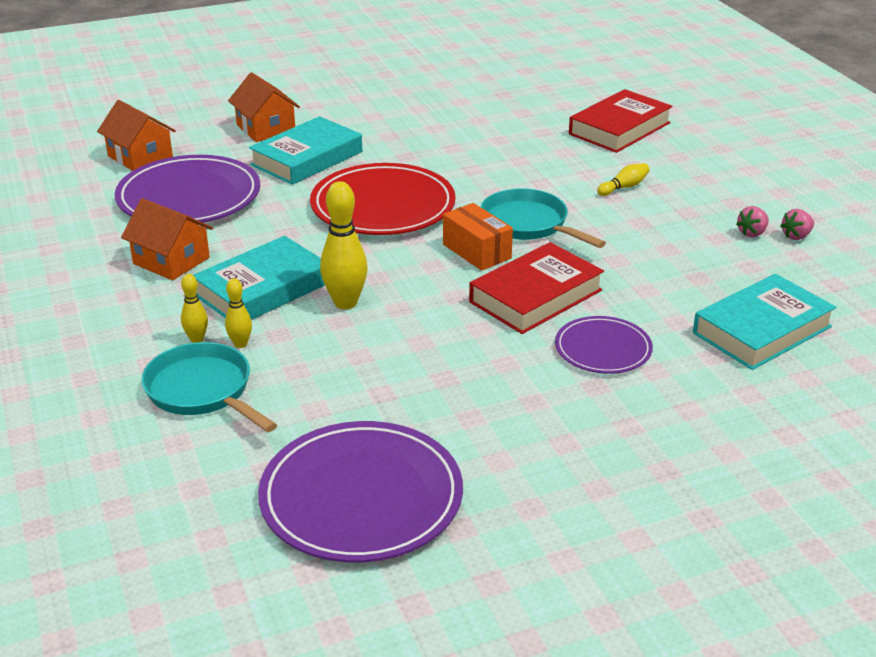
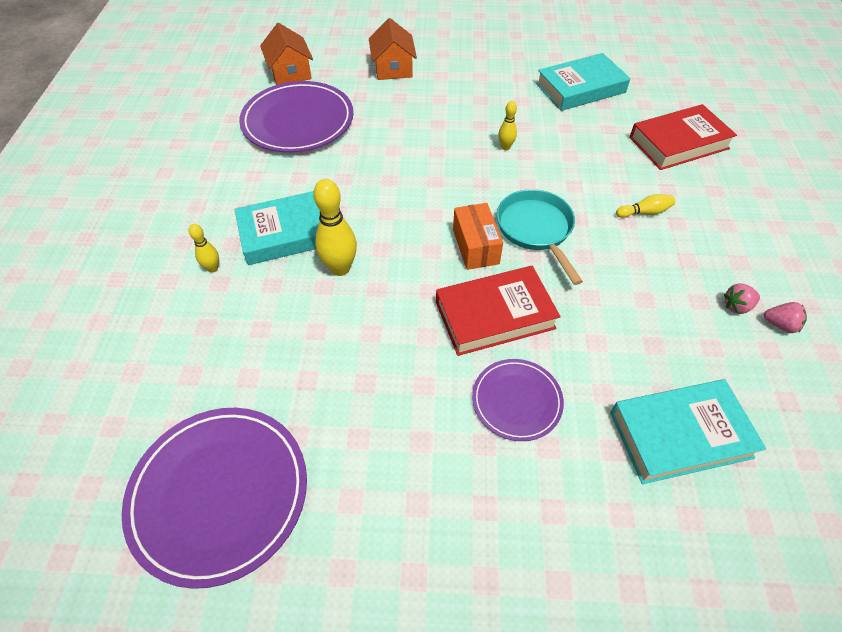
camera: 25 degrees right, 20 degrees up
(171, 260) = (246, 181): orange house -> none
(203, 391) = (183, 325): turquoise pan -> none
(240, 344) = (239, 285): yellow bowling pin -> yellow bowling pin (505, 147)
(307, 158) = (404, 106): turquoise book -> turquoise book (580, 88)
(383, 206) = (431, 173): red plate -> none
(796, 236) = (780, 325): pink strawberry -> pink strawberry turned 150 degrees counterclockwise

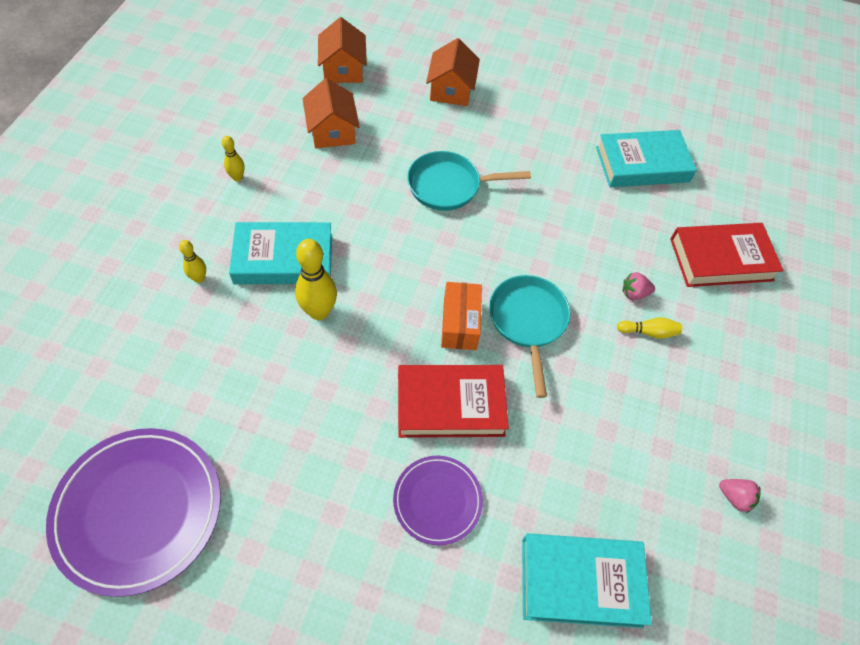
camera: 10 degrees right, 5 degrees up
(298, 121) = (332, 131): purple plate -> orange house
(421, 140) = (449, 186): none -> turquoise pan
(505, 147) = (533, 217): yellow bowling pin -> yellow bowling pin (237, 178)
(737, 306) = (698, 464): pink strawberry -> pink strawberry (634, 293)

